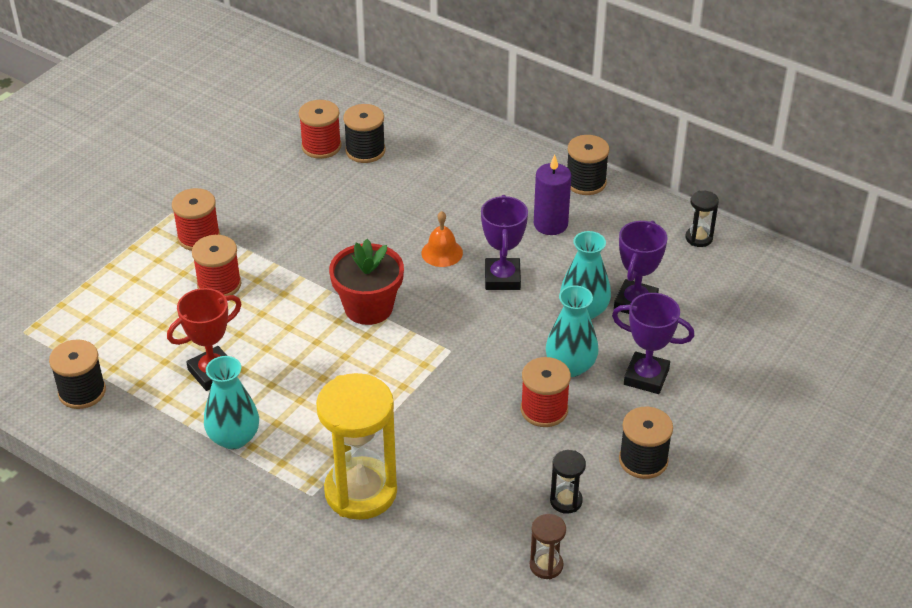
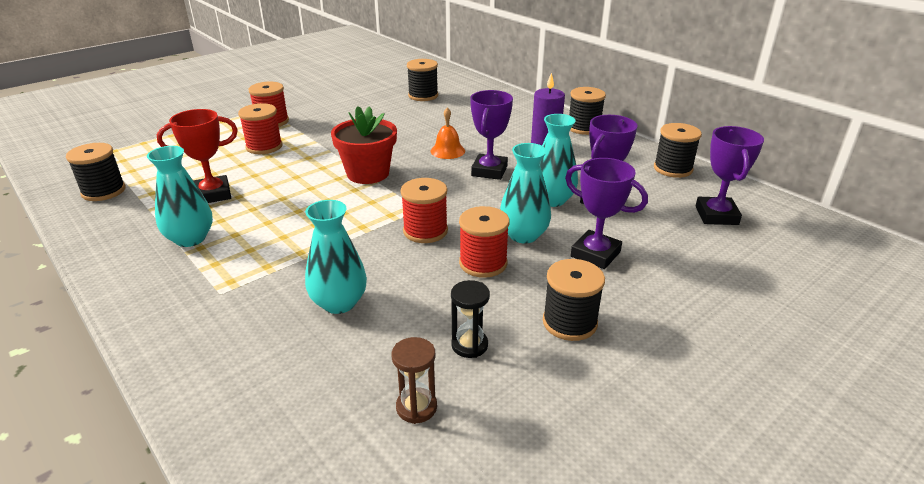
camera: 15 degrees right, 10 degrees down
(321, 146) = (393, 91): red spool -> red spool (425, 231)
(361, 491) = (267, 298): yellow hourglass -> none
(430, 482) = (339, 303): none -> turquoise vase
(699, 238) = (673, 169): black hourglass -> black spool
(752, 302) = (716, 215): none -> purple trophy

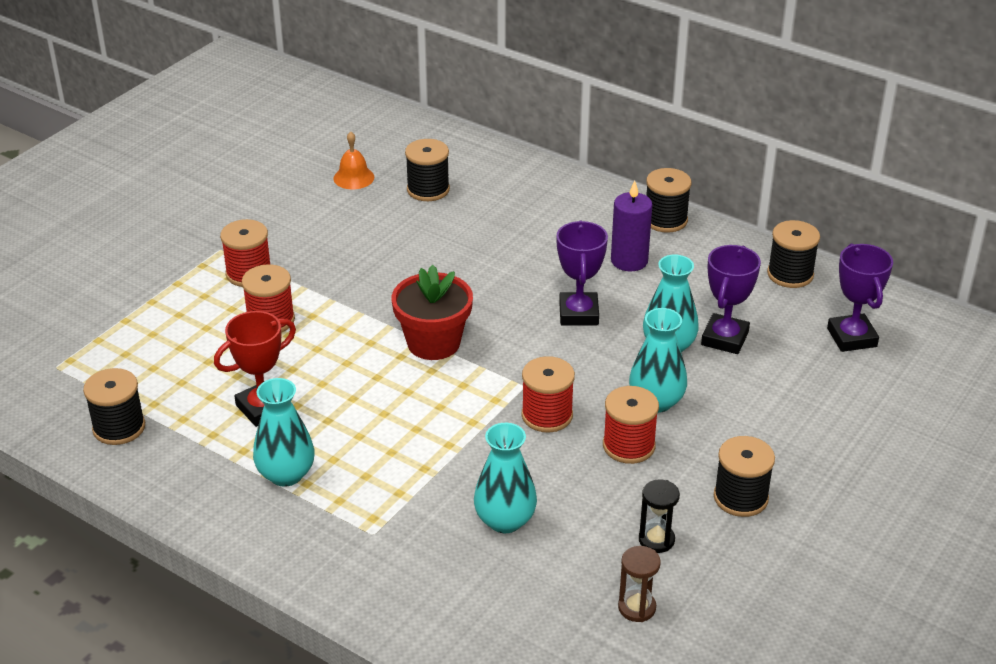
camera: 15 degrees left, 5 degrees up
(447, 151) = (512, 288): orange bell -> orange bell (353, 177)
(595, 254) = (740, 412): purple trophy -> none

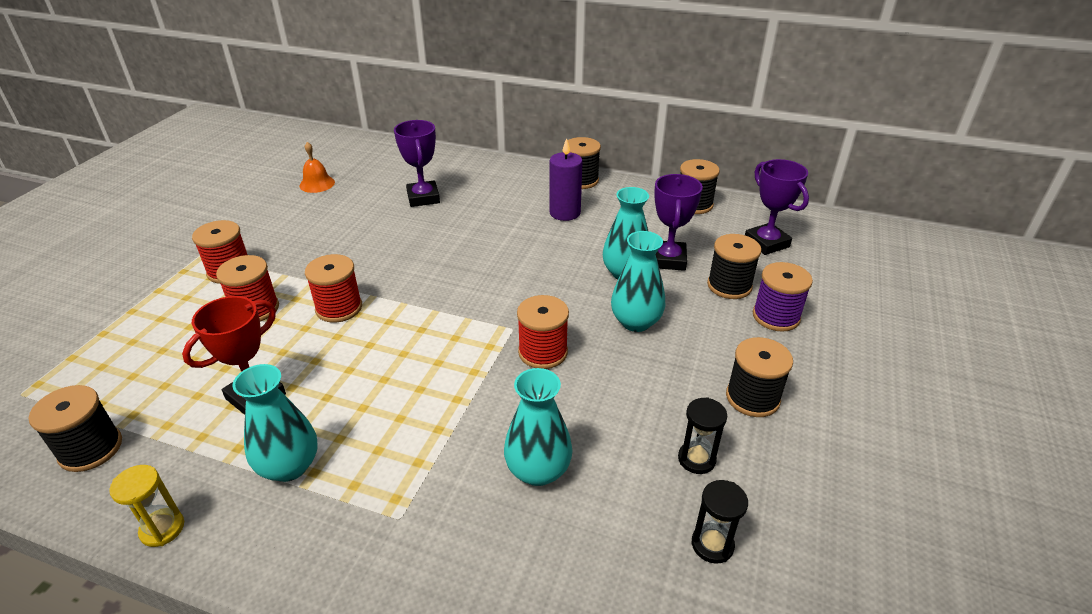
camera: 15 degrees left, 0 degrees up
(178, 503) = (162, 529): none -> yellow hourglass
(428, 189) = (382, 184): black spool -> black spool (729, 286)
(433, 343) = (417, 304): red flower pot -> none
(578, 314) = (539, 259): purple trophy -> purple trophy (423, 198)
(628, 446) = (629, 367): red spool -> red spool (339, 308)
(637, 608) = (712, 544): brown hourglass -> black hourglass
(812, 423) = (776, 316): none -> purple spool

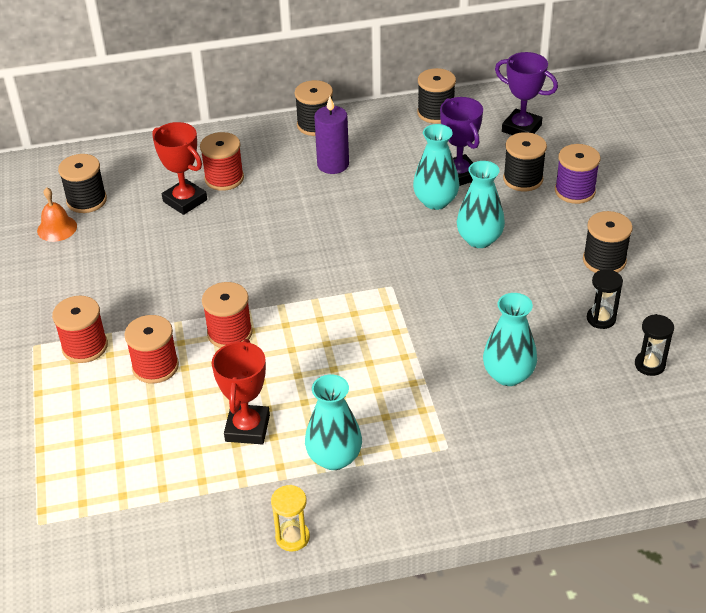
camera: 30 degrees left, 5 degrees up
(91, 449) = (163, 525): black spool -> black spool (86, 200)
(423, 198) = (185, 201): purple trophy -> red trophy
(543, 352) = (433, 294): red spool -> red spool (224, 178)

